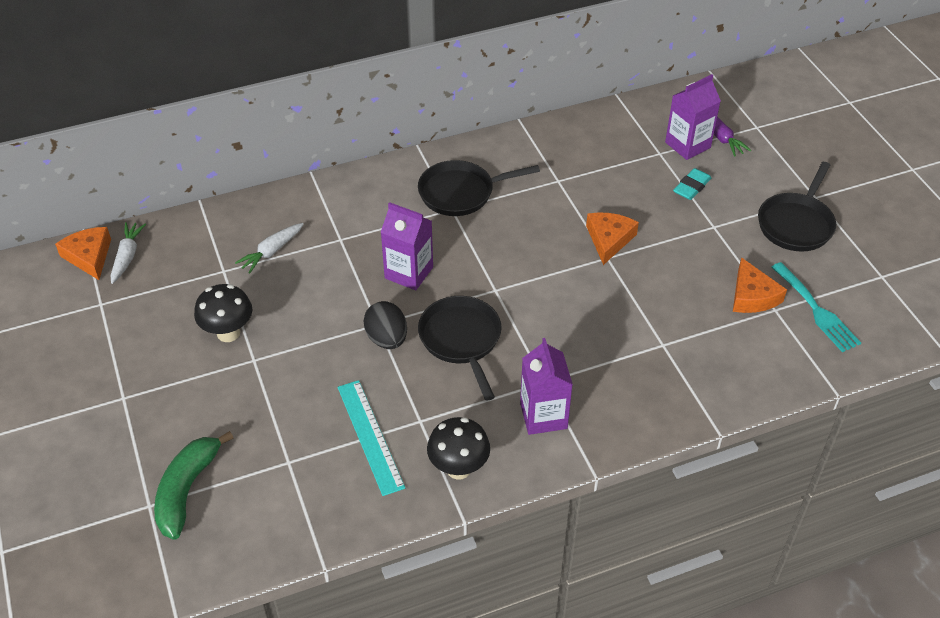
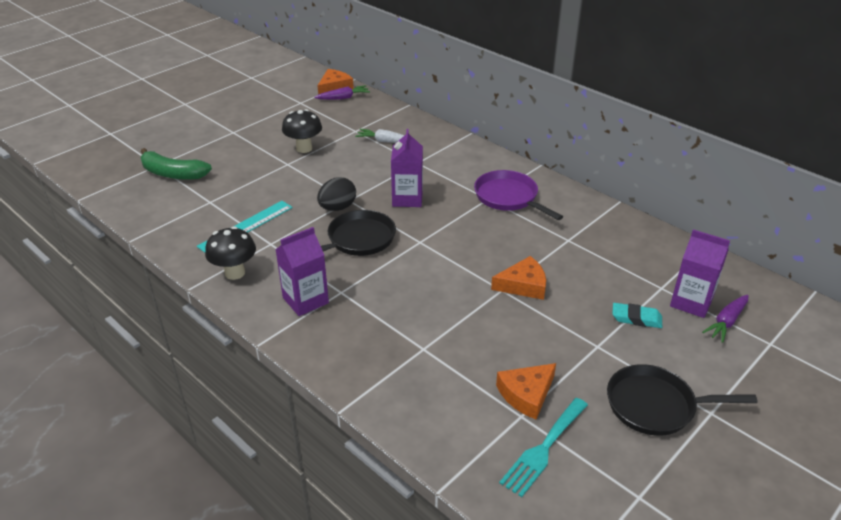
camera: 65 degrees right, 10 degrees down
(127, 256) = (343, 98): white carrot -> purple carrot
(187, 490) = (173, 173): green banana -> green banana turned 150 degrees counterclockwise
(461, 193) = (508, 197): black pan -> purple pan

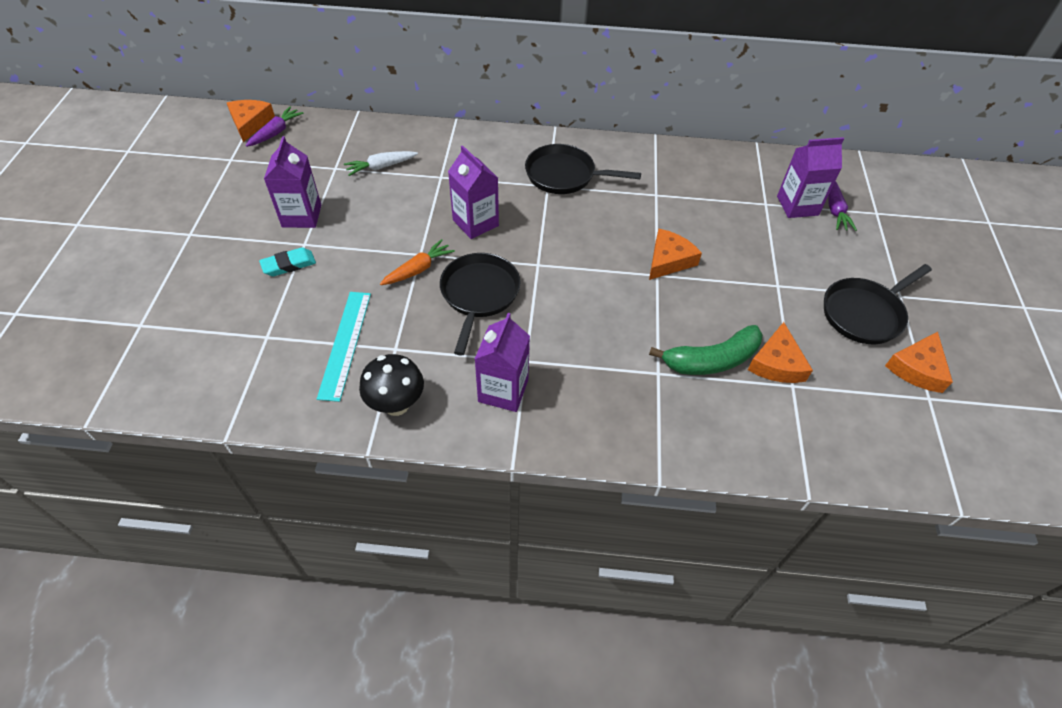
camera: 40 degrees left, 15 degrees up
(173, 173) = (175, 325): green banana -> green banana (711, 360)
(304, 148) = (301, 216): black mushroom -> purple carton
(337, 208) = (418, 269): black egg -> orange carrot
(508, 197) = (564, 175): purple pan -> black pan
(543, 449) = (836, 404): turquoise fork -> none
(636, 318) = (778, 243): turquoise eraser -> turquoise eraser (289, 265)
(656, 470) = (917, 368): none -> orange cheese

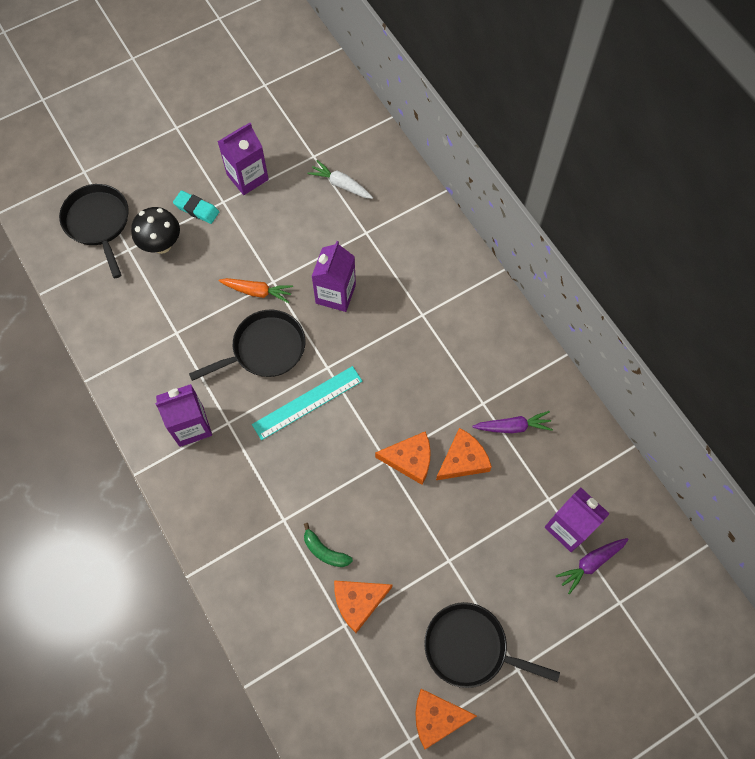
camera: 55 degrees right, 15 degrees up
(250, 123) = (312, 61): orange cheese -> orange cheese (463, 460)
(276, 132) = (317, 86): purple carrot -> purple carrot (513, 426)
(345, 344) = (157, 299): turquoise ruler -> turquoise ruler (307, 402)
(396, 405) = (132, 369): black mushroom -> black mushroom (162, 245)
(564, 175) = (446, 318): black pan -> black pan (98, 223)
(711, 360) = (325, 551): green banana -> green banana, size x0.56

